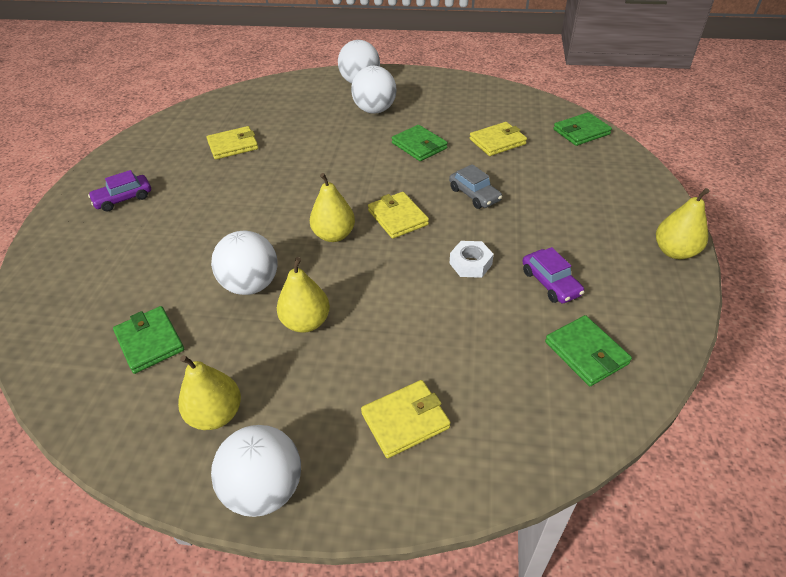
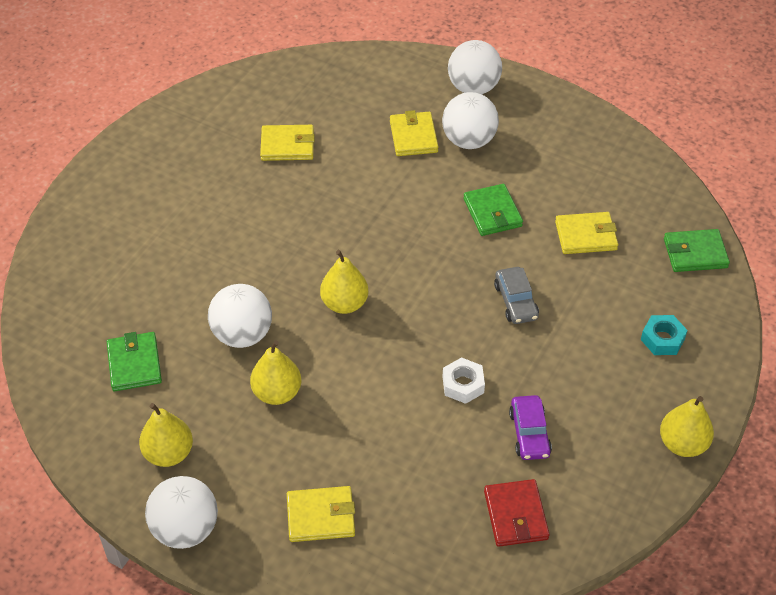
camera: 20 degrees right, 5 degrees up
(123, 199) = (153, 186): purple car -> none
(398, 217) = (419, 304): yellow wallet -> yellow wallet (413, 136)
(586, 353) = (515, 515): green wallet -> red wallet
(601, 187) = (662, 339): none -> turquoise nut

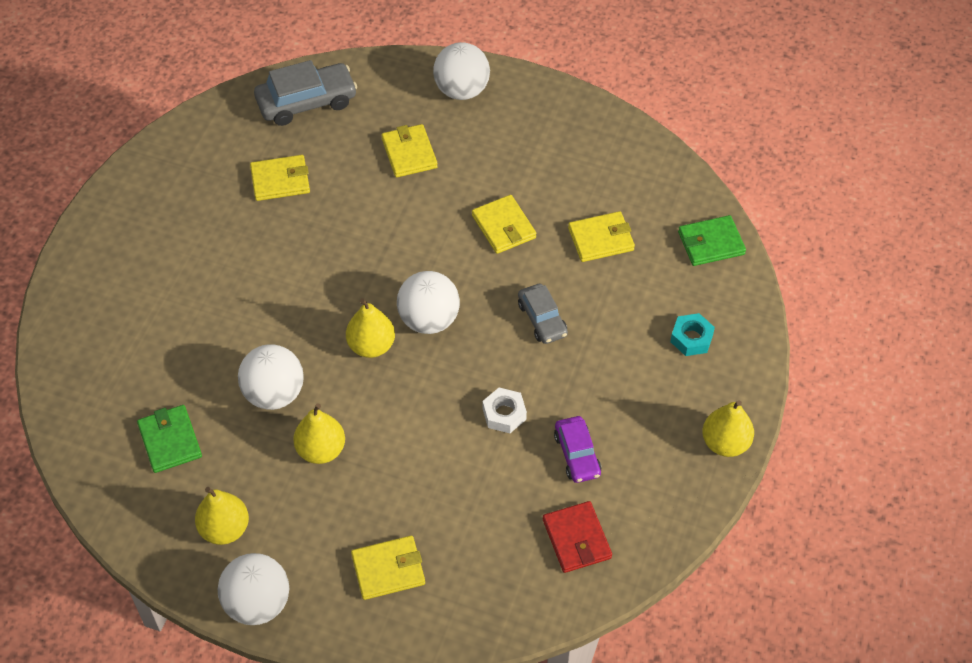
camera: 10 degrees left, 5 degrees up
(325, 81) = (306, 102): none -> grey car
(469, 141) = (467, 150): white ball -> white ball (429, 320)
(492, 212) = (503, 227): green wallet -> yellow wallet

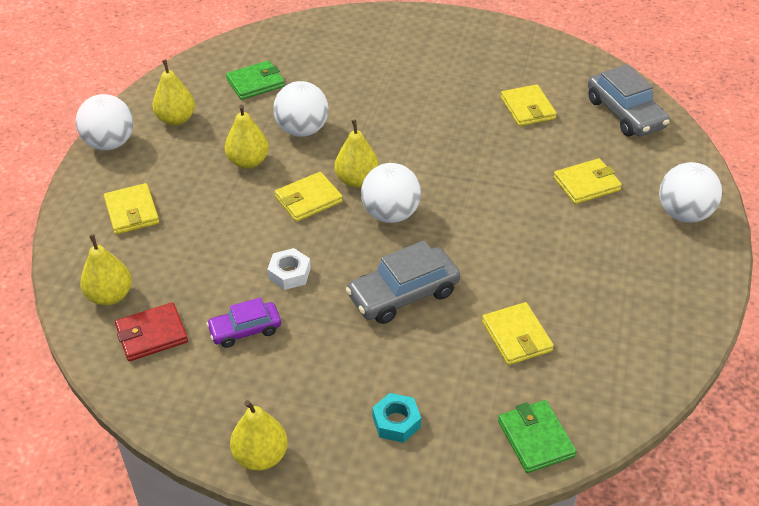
camera: 85 degrees right, 10 degrees down
(503, 227) = (513, 258): yellow wallet -> yellow wallet (308, 199)
(519, 582) = (110, 296): none -> yellow pear
(542, 319) = (403, 294): grey car -> grey car, size x1.61

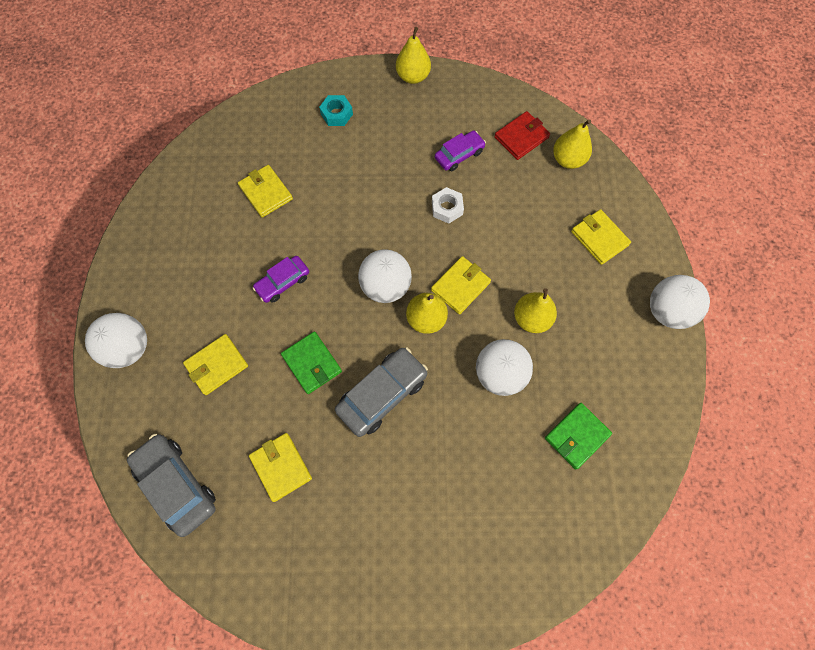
camera: 165 degrees right, 25 degrees up
(176, 119) = (626, 359): yellow pear -> none
(403, 294) = (355, 209): grey car -> grey car (382, 394)
(507, 239) = (283, 282): none -> purple car
(535, 438) = (246, 122): green wallet -> green wallet (312, 363)

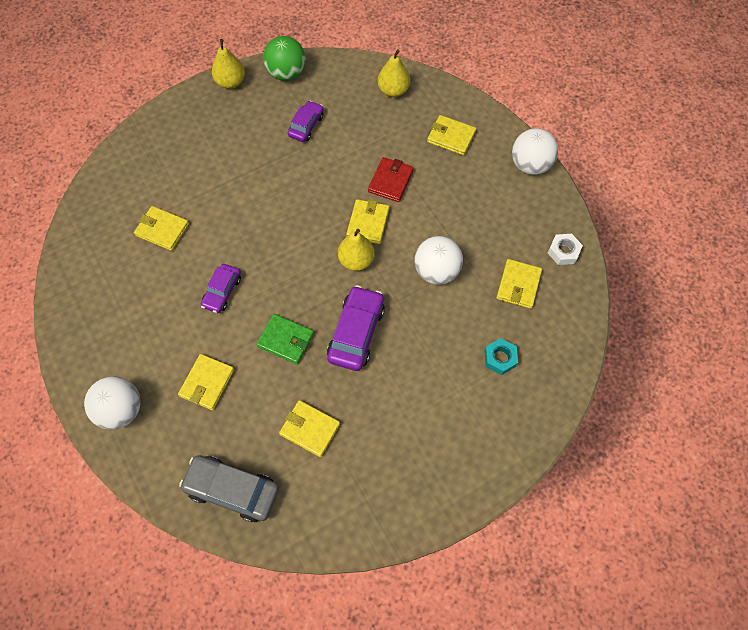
camera: 30 degrees left, 5 degrees down
(336, 114) = (184, 140): turquoise nut -> turquoise nut (500, 358)
(382, 394) = (356, 333): grey car -> purple car
(385, 286) = (309, 252): white ball -> none
(447, 208) = (321, 170): white nut -> white nut (563, 251)
(471, 92) = (286, 73): none -> green ball
(521, 137) = (347, 90): red wallet -> red wallet (390, 181)
(531, 318) = (436, 219): yellow pear -> none
(576, 436) = (518, 285): green wallet -> yellow wallet

